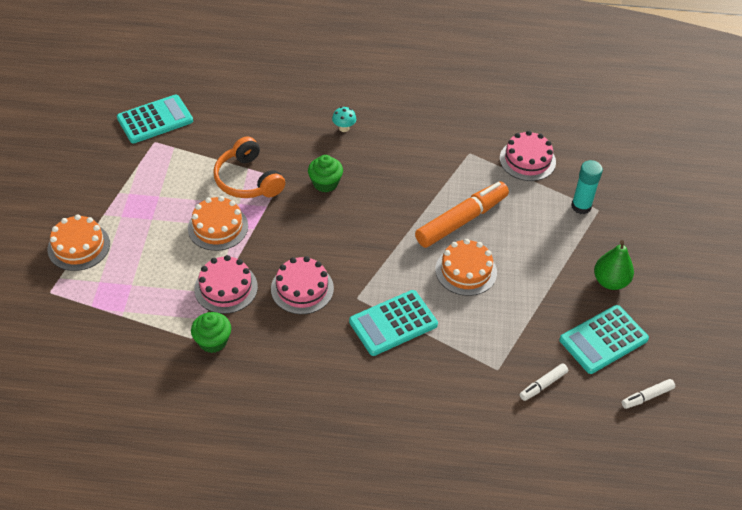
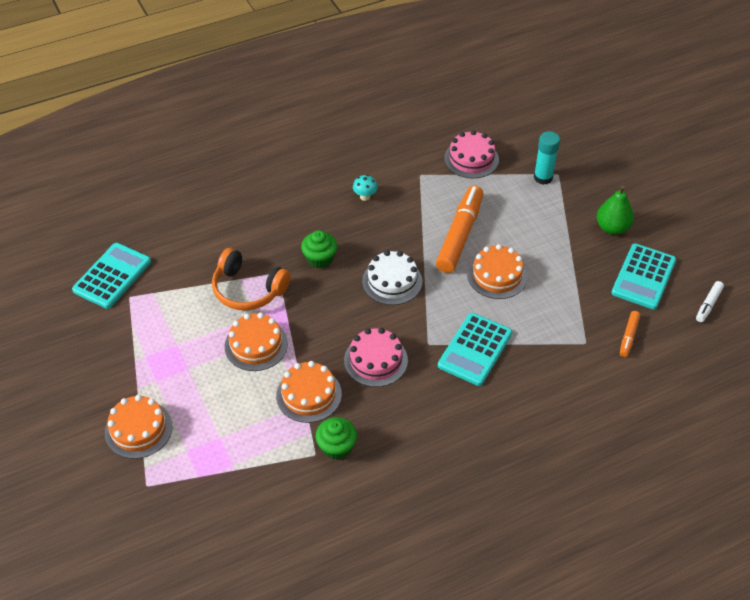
camera: 30 degrees left, 0 degrees up
(226, 288) = (309, 395): pink cake -> orange cake
(344, 128) = (296, 202): turquoise mushroom -> turquoise mushroom (365, 197)
(370, 231) = (392, 281): none -> white cake
(543, 385) = (628, 337): white marker -> orange marker

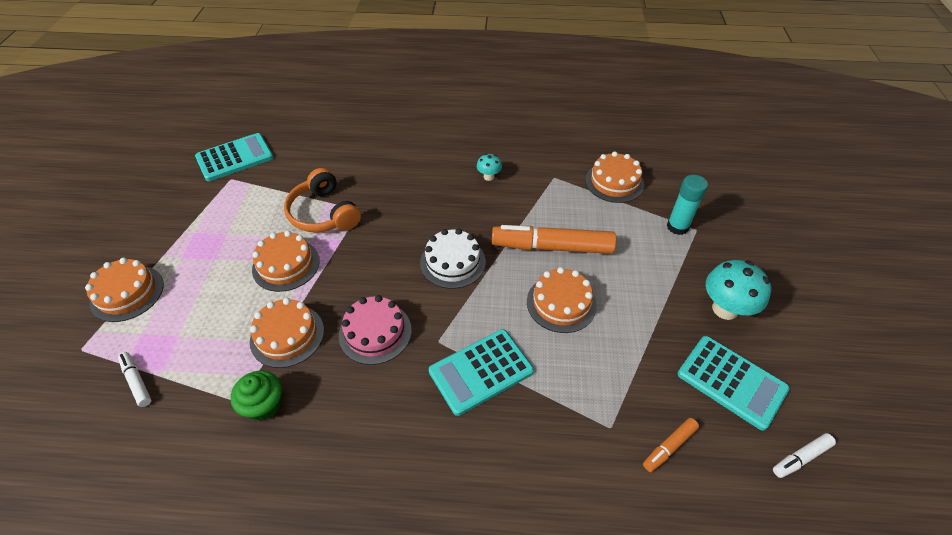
camera: 30 degrees right, 0 degrees up
(220, 482) = (137, 381): none -> white marker
(320, 259) = (405, 213): green cupcake -> none
(460, 235) = (552, 247): orange marker -> orange marker turned 135 degrees counterclockwise
(471, 159) = (614, 182): pink cake -> orange cake
(612, 228) = (725, 309): green pear -> turquoise mushroom
(643, 277) = (731, 382): turquoise calculator -> turquoise calculator turned 105 degrees counterclockwise

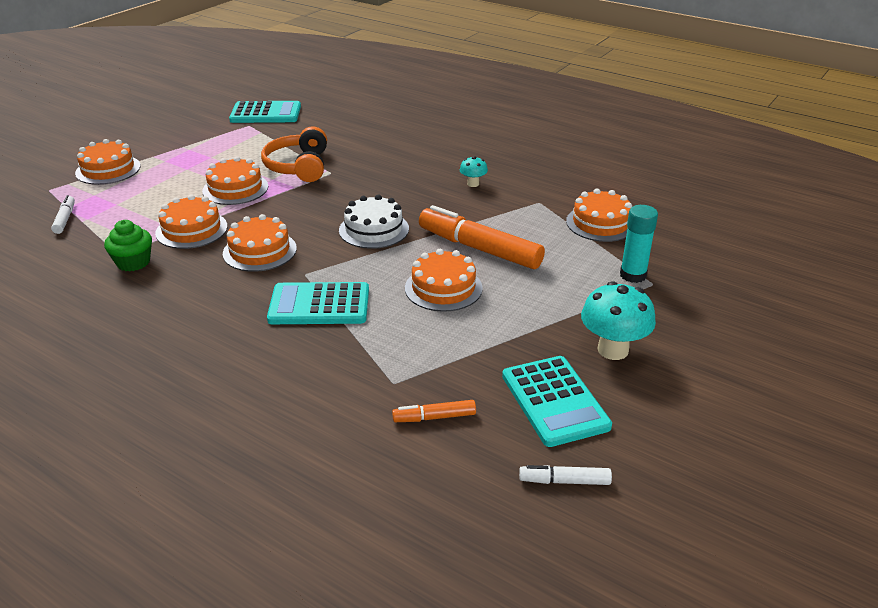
camera: 30 degrees right, 15 degrees down
(375, 332) = (259, 251): pink cake -> orange cake

